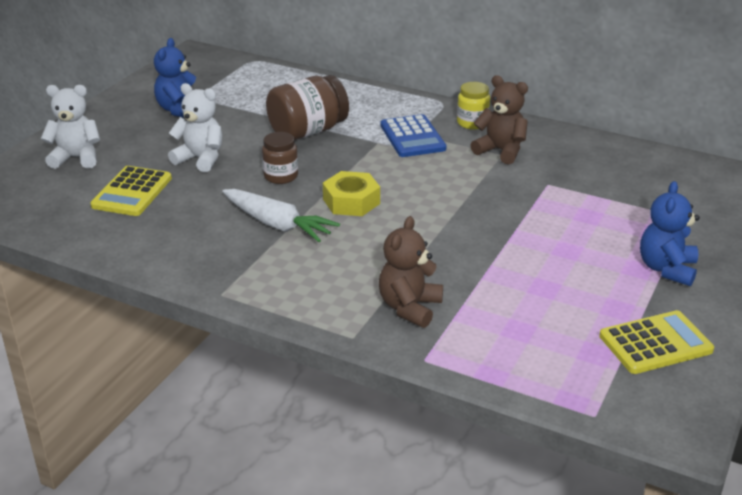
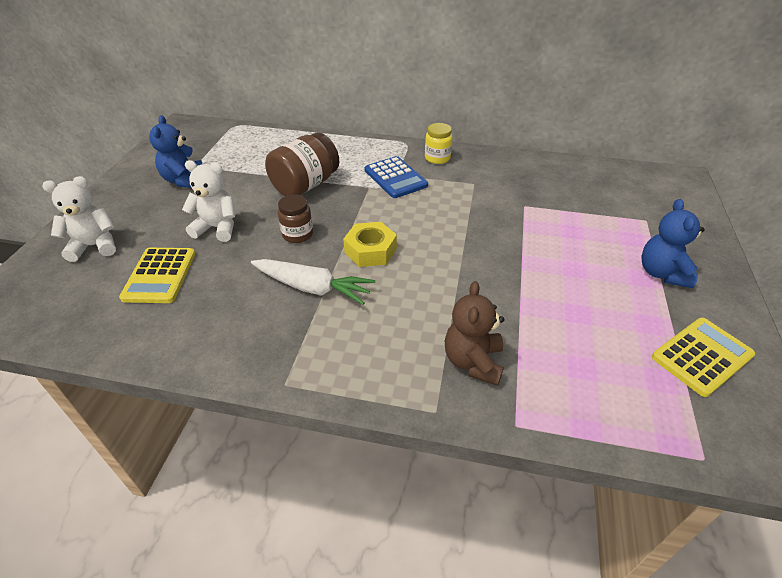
camera: 15 degrees left, 10 degrees up
(500, 151) = (472, 180): brown teddy bear -> none

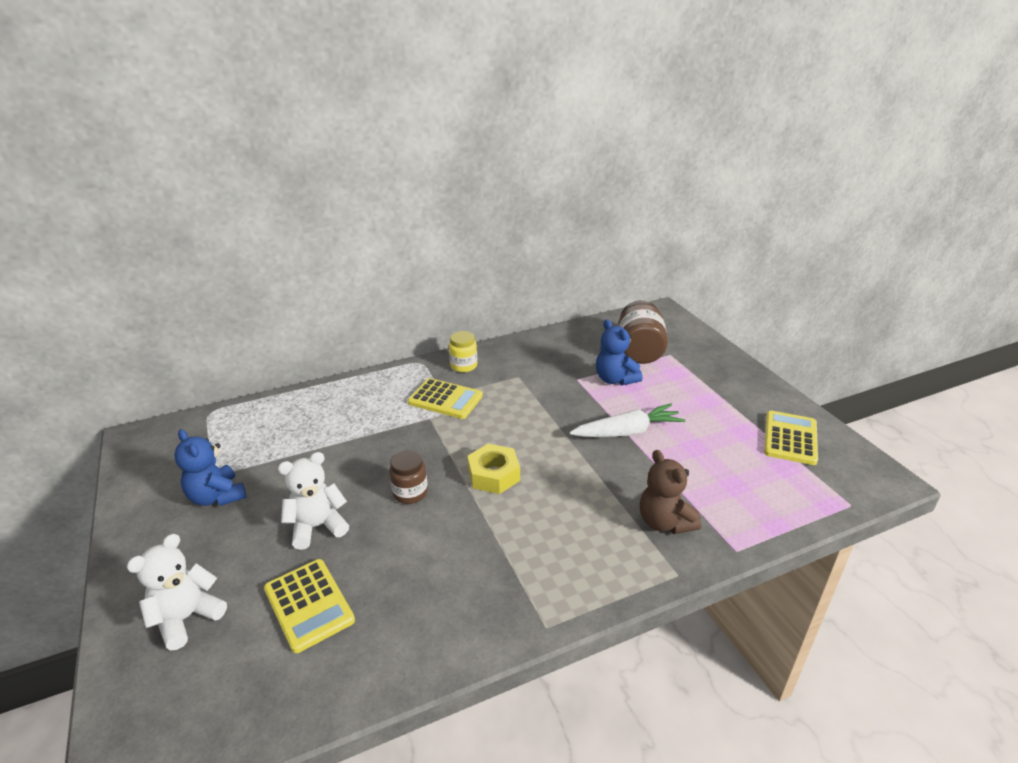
camera: 35 degrees left, 10 degrees down
(305, 185) = (364, 443): brown jar -> brown jar (639, 350)
(312, 287) = (478, 533): white carrot -> white carrot (627, 432)
(395, 178) = (445, 399): blue calculator -> yellow calculator
(662, 273) = (716, 391): blue teddy bear -> blue teddy bear (615, 379)

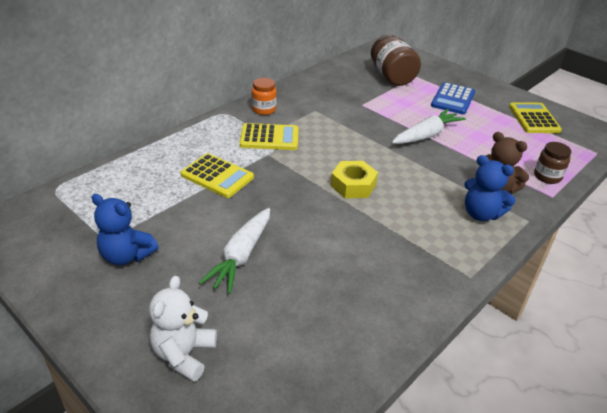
camera: 25 degrees left, 5 degrees up
(309, 605) = (283, 313): yellow calculator -> yellow calculator (217, 176)
(317, 527) = (241, 256): white teddy bear -> white carrot
(410, 493) = (298, 213): brown jar -> brown jar (547, 176)
(463, 366) = (264, 109): yellow jar -> orange jar
(615, 379) = (390, 100): blue teddy bear -> blue teddy bear (481, 214)
(696, 392) = (453, 99): none -> blue calculator

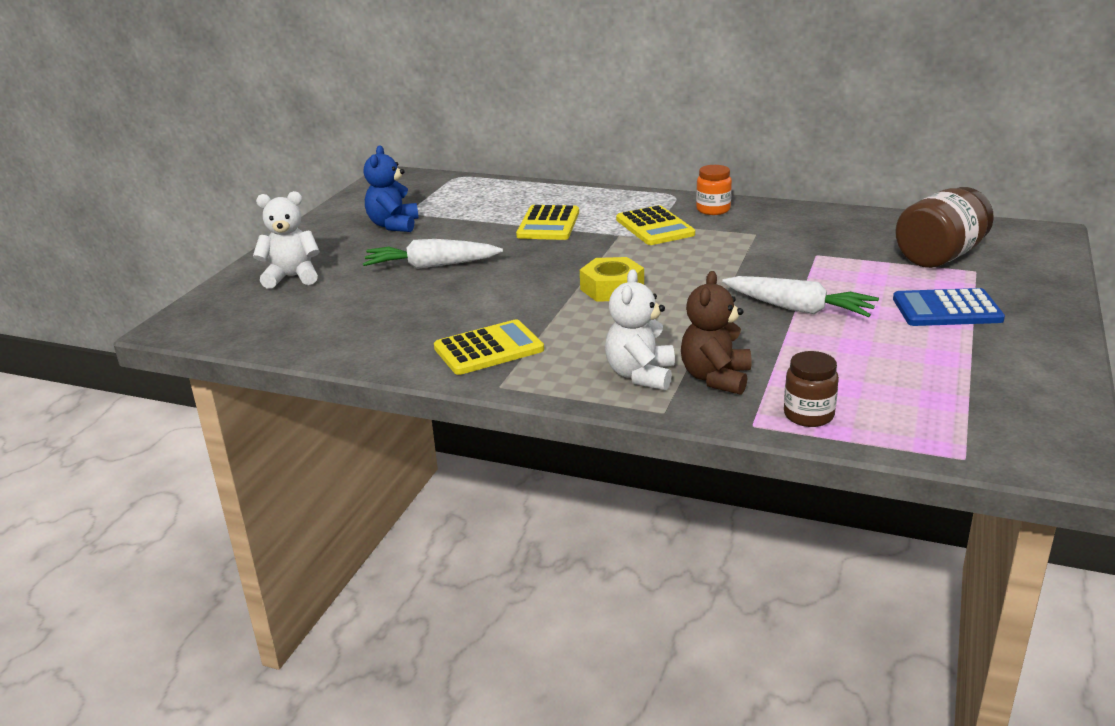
camera: 70 degrees right, 10 degrees down
(481, 214) = (640, 375): blue teddy bear -> white teddy bear
(534, 119) = (997, 384): yellow calculator -> yellow calculator (488, 349)

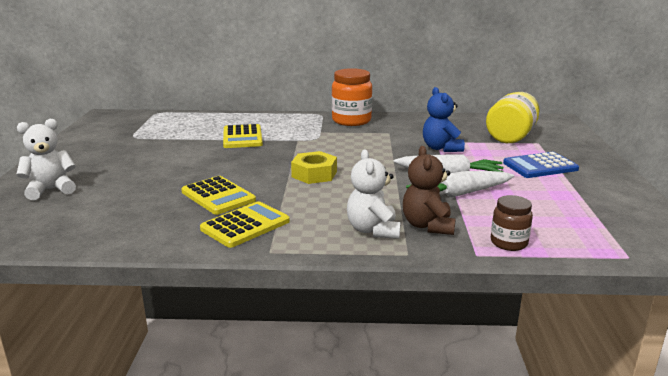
camera: 20 degrees left, 5 degrees down
(393, 225) = (122, 147): blue teddy bear -> blue teddy bear (441, 148)
(431, 266) = (167, 171): white carrot -> white carrot (460, 194)
(655, 227) = (319, 133): yellow calculator -> yellow calculator (218, 196)
(713, 210) = (351, 121): orange jar -> orange jar, size x1.70
(940, 256) = (511, 136): brown jar -> yellow jar

